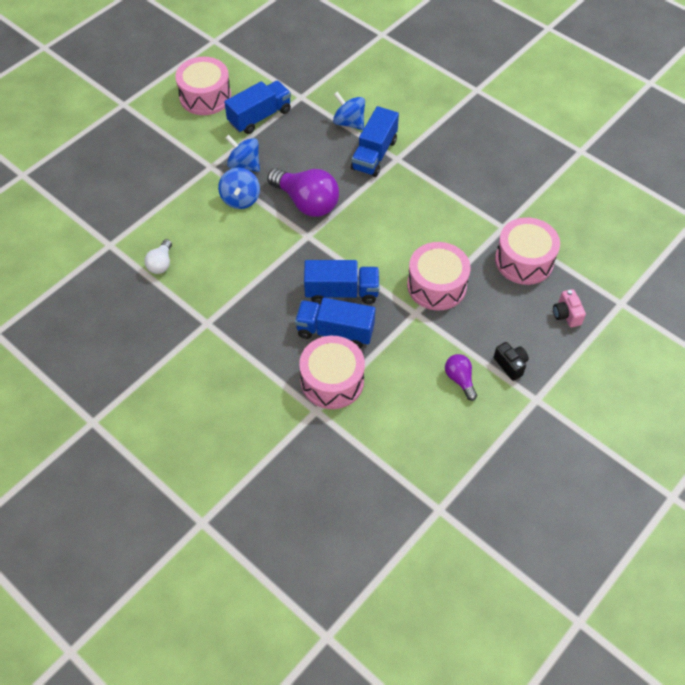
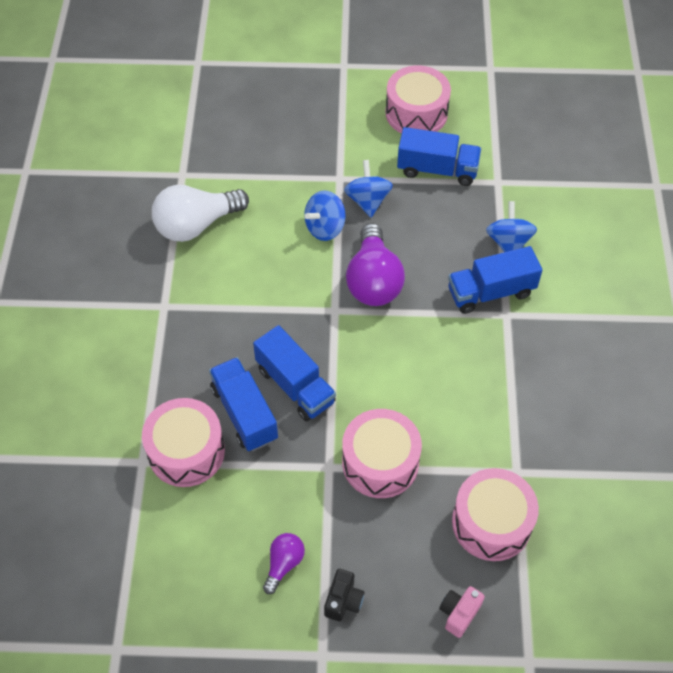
camera: 50 degrees right, 0 degrees up
(161, 263) = (196, 225): white light bulb -> white light bulb, size x1.95

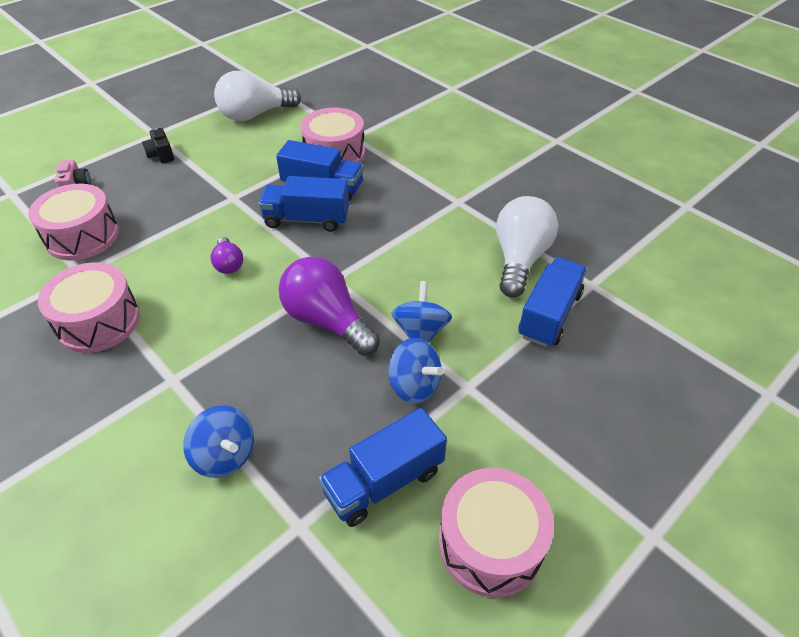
camera: 135 degrees right, 10 degrees down
(191, 595) = (255, 115): none -> white light bulb
(284, 564) = (215, 149): purple light bulb -> purple light bulb (229, 264)
(380, 462) = (198, 219): pink drum -> pink drum (98, 321)
(490, 292) = (204, 389): blue truck -> blue truck (549, 315)

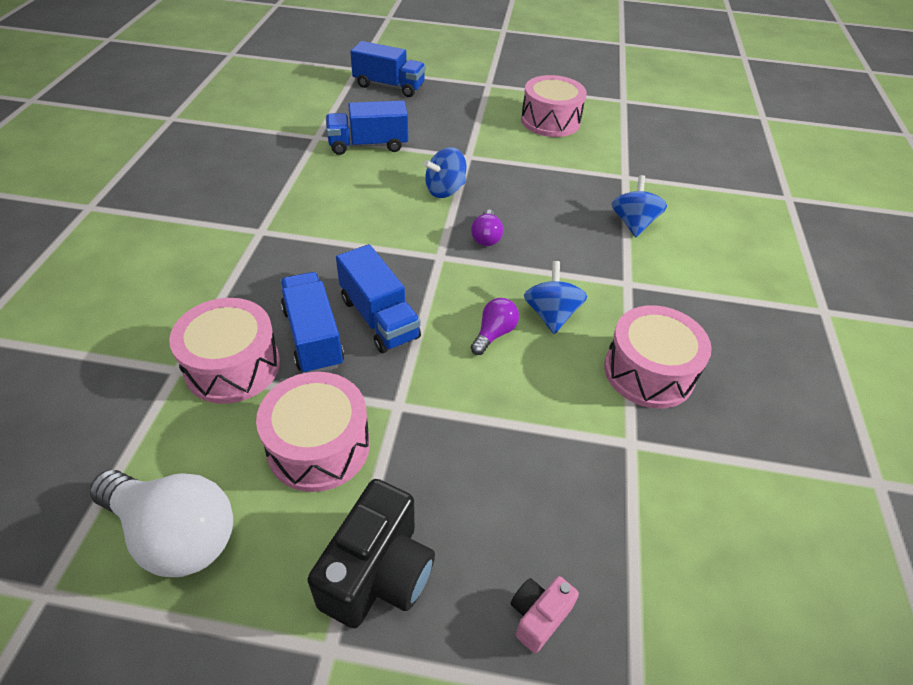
camera: 130 degrees left, 0 degrees up
(82, 236) = (594, 499): pink drum -> pink drum (319, 446)
(161, 155) = (378, 573): black camera -> black camera, size x1.90
(327, 321) = (486, 237): purple light bulb -> purple light bulb, size x0.51
(384, 481) = (565, 161): blue truck -> blue truck (389, 86)
(414, 386) = (492, 175): blue spinning top -> blue spinning top (551, 315)
(519, 259) = (317, 173): white light bulb -> none

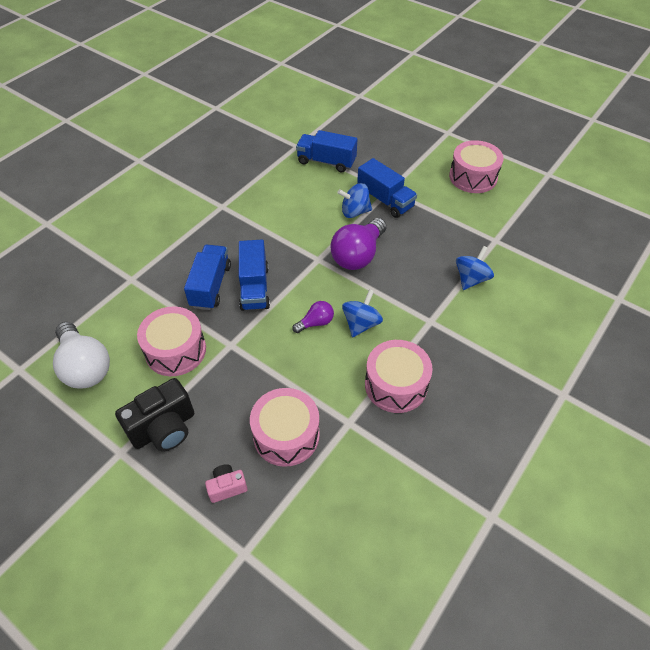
camera: 30 degrees right, 5 degrees up
(232, 366) = (159, 288): pink drum -> pink drum (286, 435)
(389, 86) = (372, 116): blue truck -> blue truck (385, 200)
(486, 237) = (358, 255): purple light bulb -> purple light bulb, size x1.95

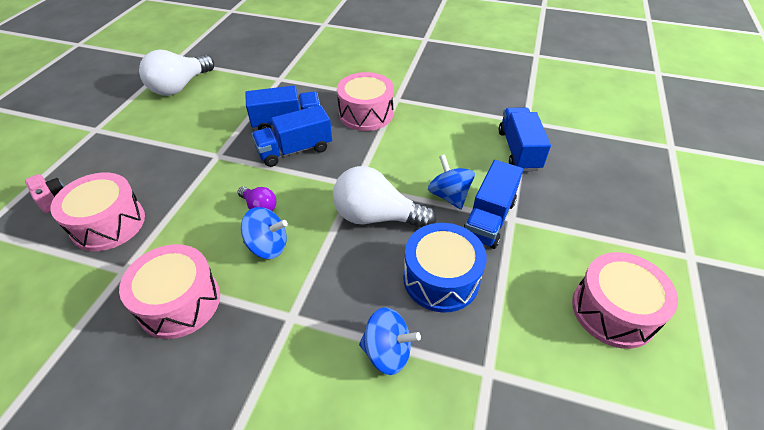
camera: 70 degrees right, 5 degrees down
(164, 428) = (118, 144): black camera -> none
(175, 350) = (204, 125): pink drum -> pink drum (366, 114)
(358, 255) = (376, 217): purple light bulb -> white light bulb
(426, 239) = (441, 278): none -> blue drum

